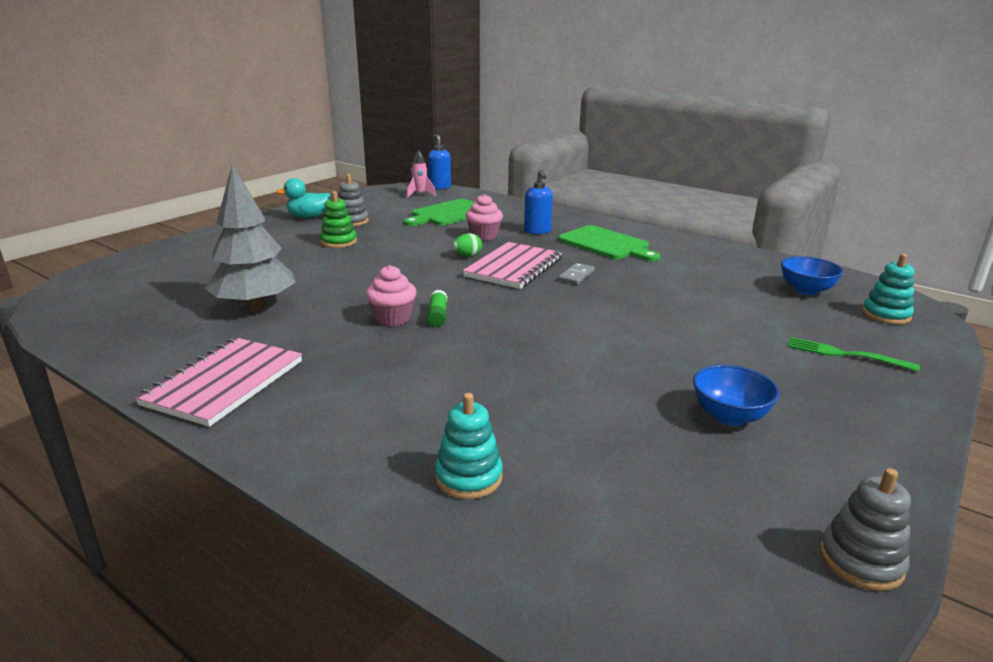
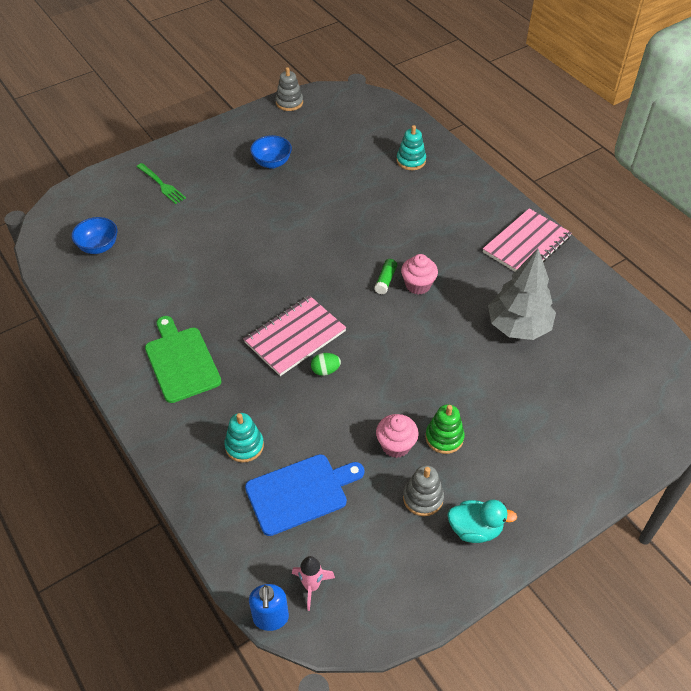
camera: 160 degrees left, 25 degrees up
(449, 214) = (300, 493): green cutting board -> blue cutting board
(484, 236) = (289, 413): pink cupcake -> pink cupcake (396, 445)
(537, 231) = (227, 410): blue soap dispenser -> none
(576, 276) = (252, 310): grey domino -> none
(886, 315) = (85, 209): turquoise stacking toy -> turquoise stacking toy (244, 446)

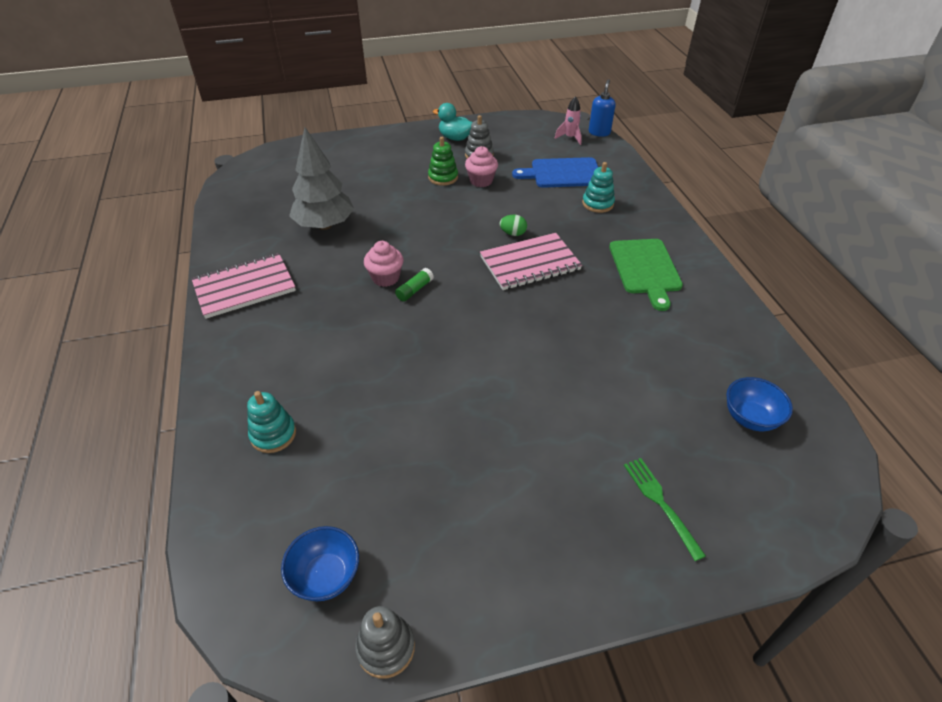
camera: 160 degrees left, 5 degrees down
(272, 163) = (475, 495): blue bowl -> blue bowl (326, 576)

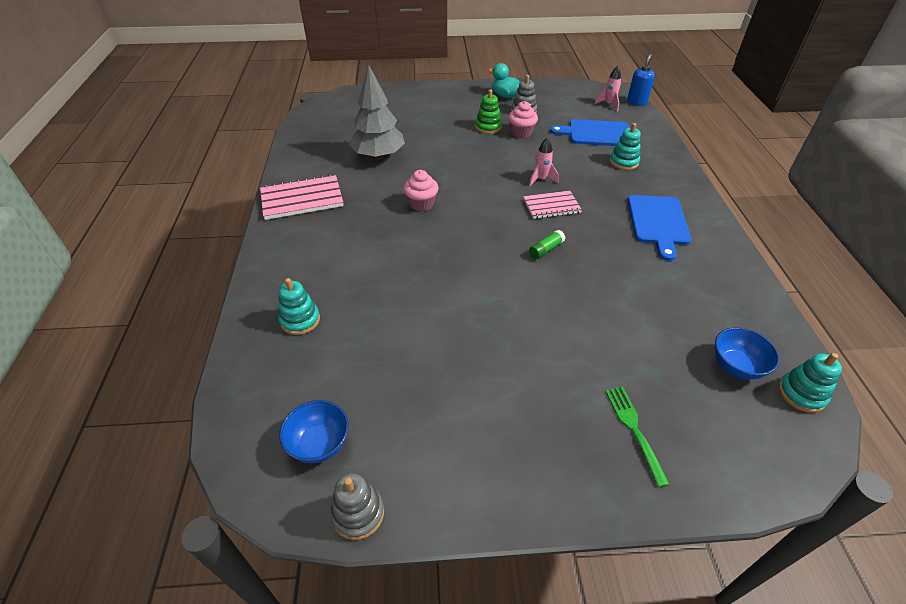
camera: 10 degrees right, 0 degrees up
(414, 290) = (444, 217): green glue stick -> green glue stick (546, 249)
(513, 233) = (541, 179): green egg -> pink rocket
(530, 263) = (551, 206): pink notebook -> pink notebook, size x0.65
(645, 269) = (658, 222): green cutting board -> blue cutting board
(817, 438) = (801, 394): none -> turquoise stacking toy

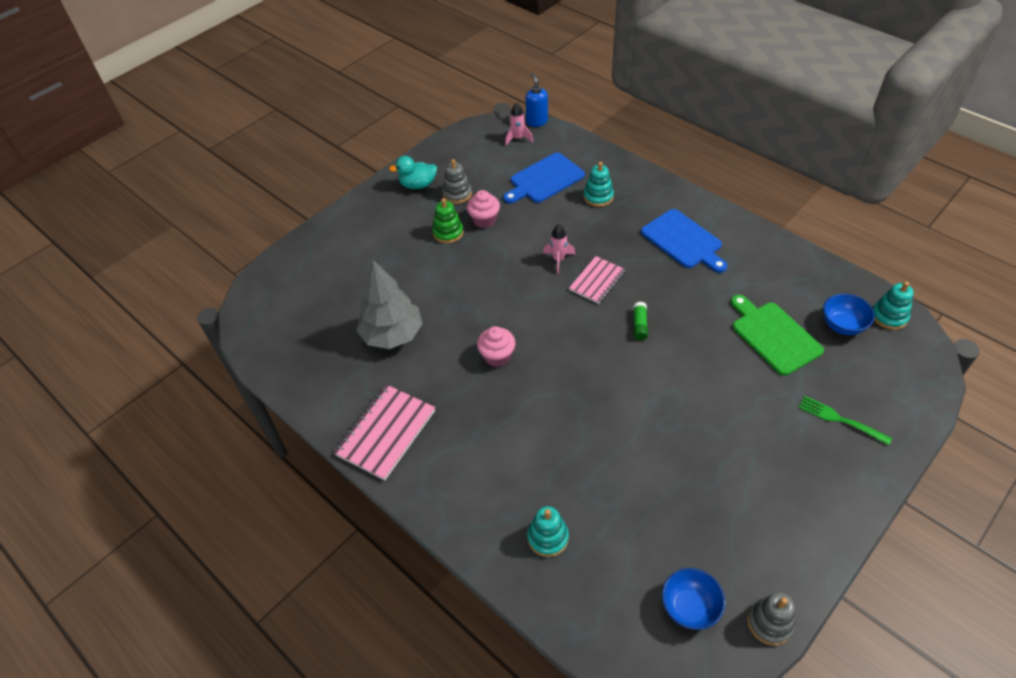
camera: 40 degrees left, 5 degrees up
(653, 328) = (774, 335): none -> green cutting board

